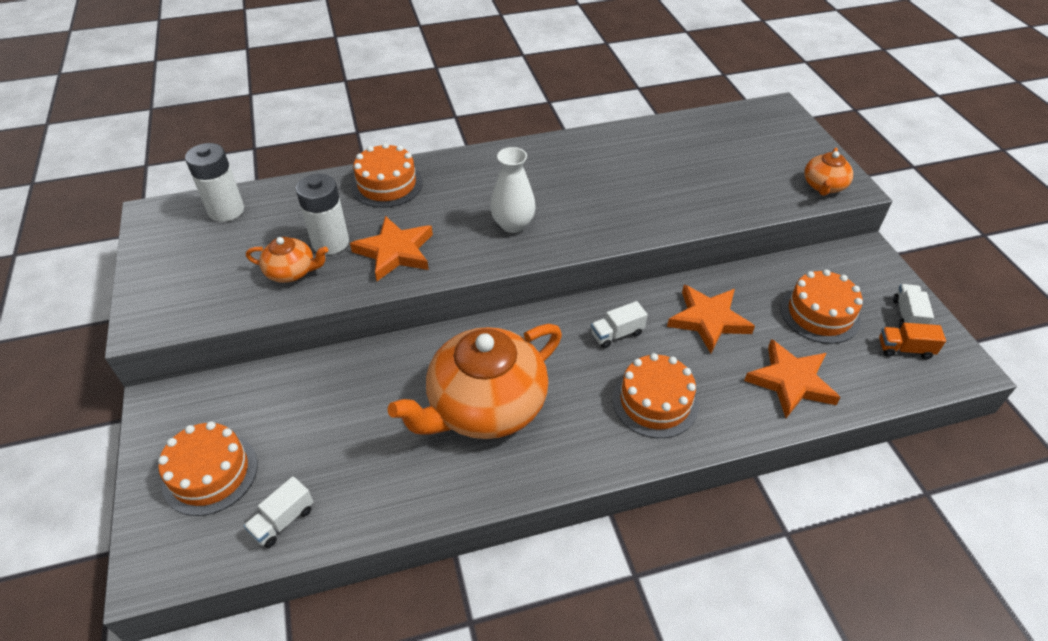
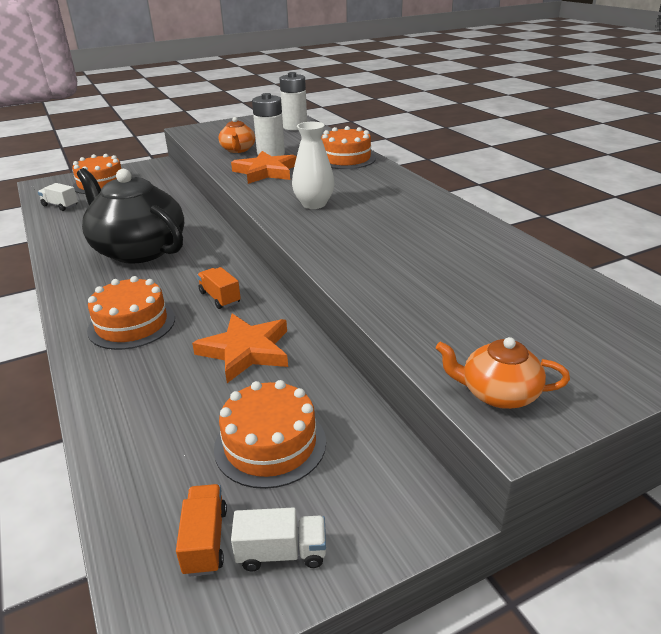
camera: 80 degrees right, 15 degrees down
(485, 406) = (138, 250): orange teapot -> black teapot
(617, 334) = (220, 298): white truck -> orange truck
(791, 381) = (149, 415): orange star -> none

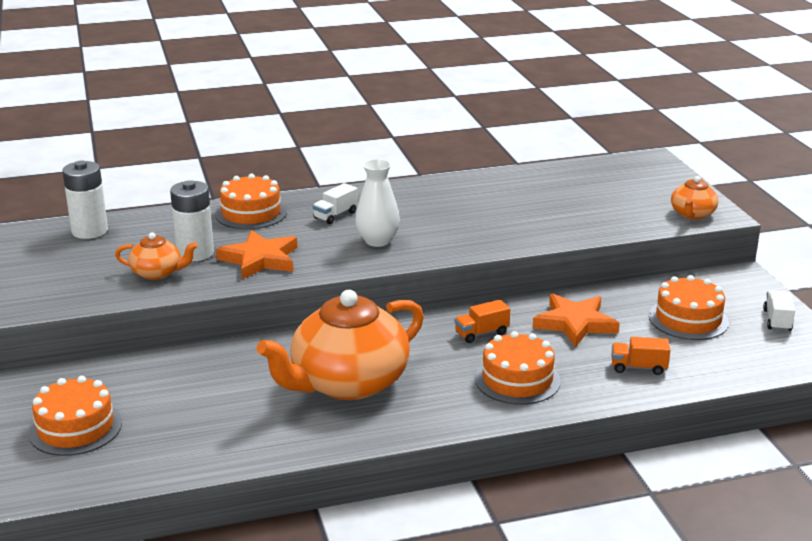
camera: 80 degrees left, 5 degrees down
(60, 206) = (148, 459): white truck -> white truck (335, 215)
(138, 250) = (347, 383): black teapot -> orange teapot
(205, 541) = (771, 344): orange truck -> orange truck (638, 367)

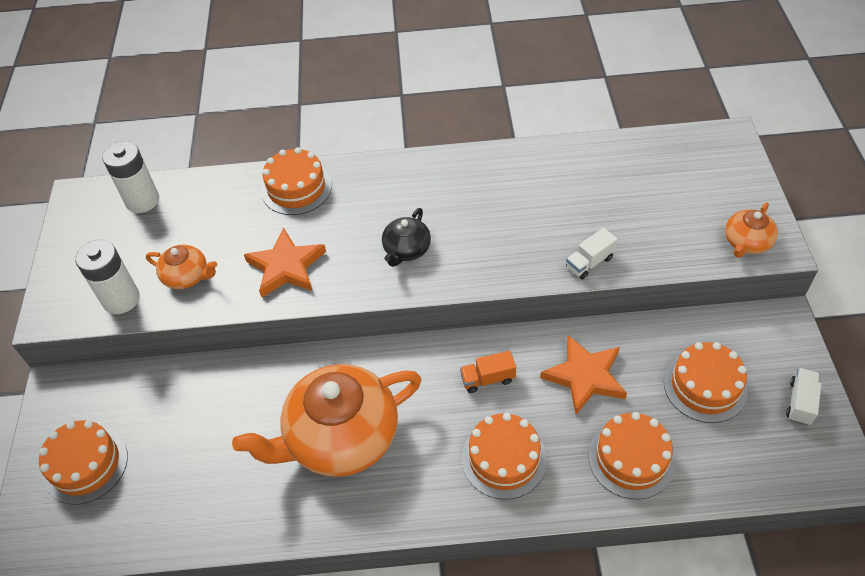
camera: 15 degrees right, 25 degrees up
(195, 253) = (229, 248): white battery -> white battery (121, 299)
(335, 215) = (376, 201): white truck -> white truck (589, 262)
(377, 241) = (406, 250): white vase -> black teapot
(638, 367) = (631, 458): orange truck -> orange cake

